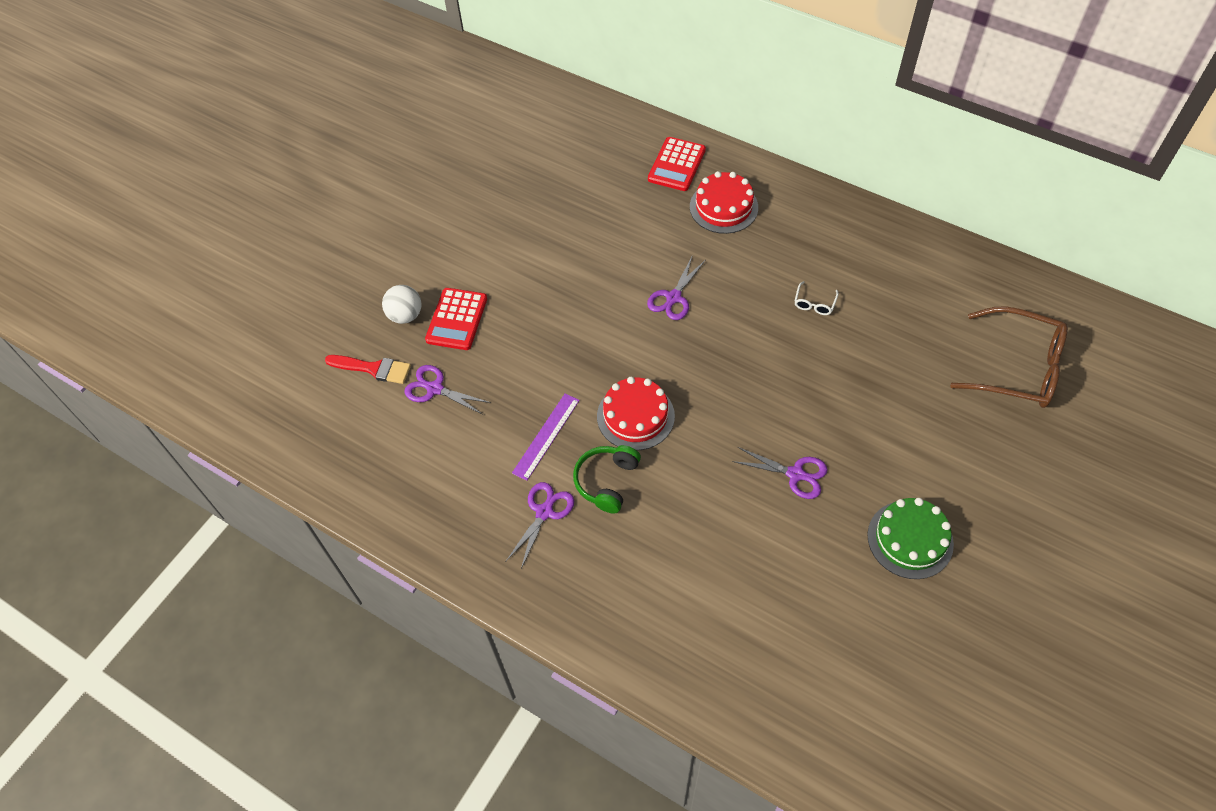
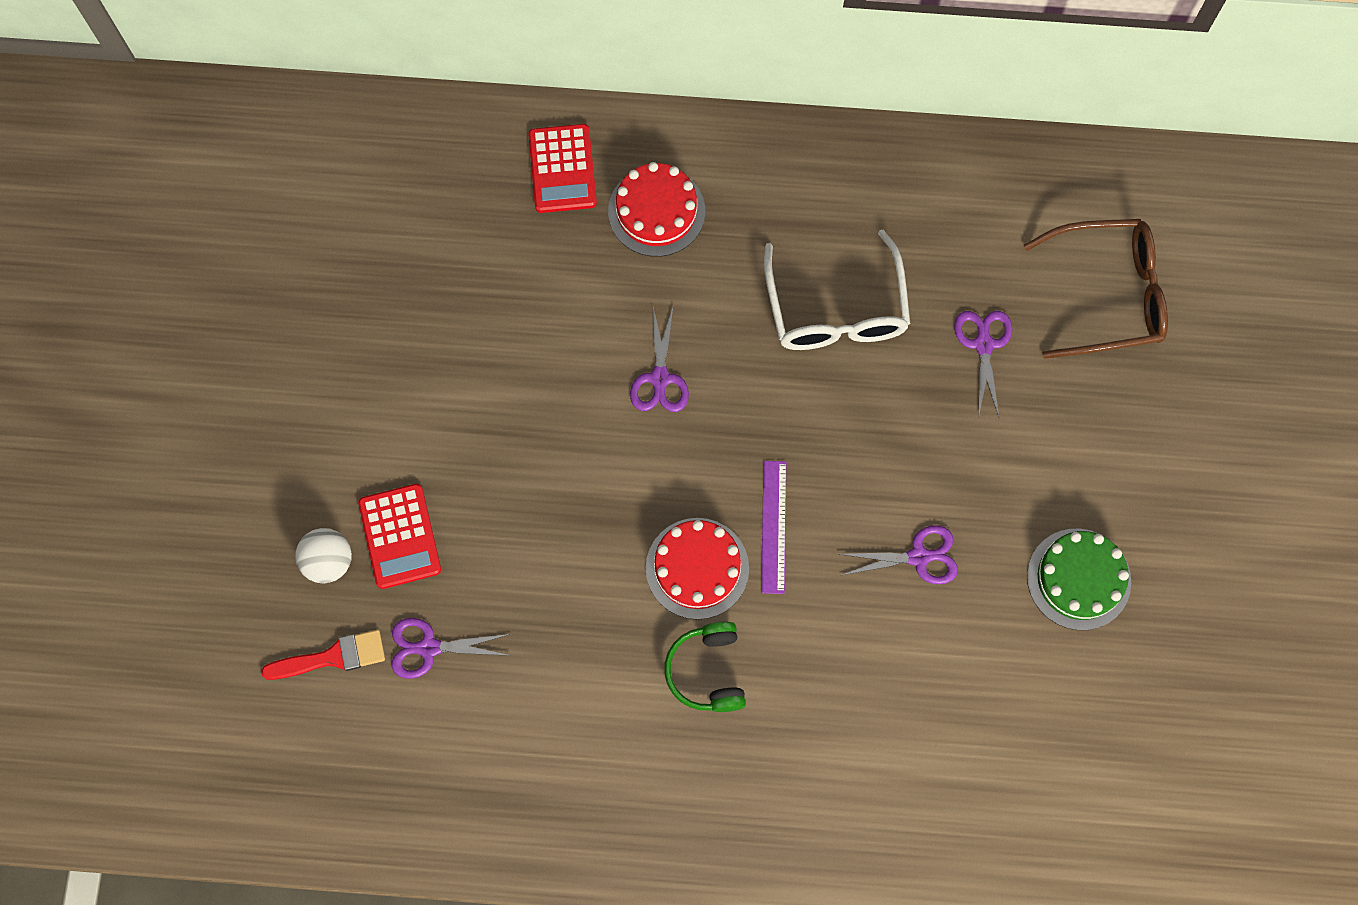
camera: 30 degrees left, 15 degrees up
(544, 512) = (655, 746): purple scissors -> purple scissors (983, 345)
(546, 436) = (603, 646): purple ruler -> purple ruler (773, 526)
(814, 303) = (836, 309): white glasses -> white glasses, size x2.50

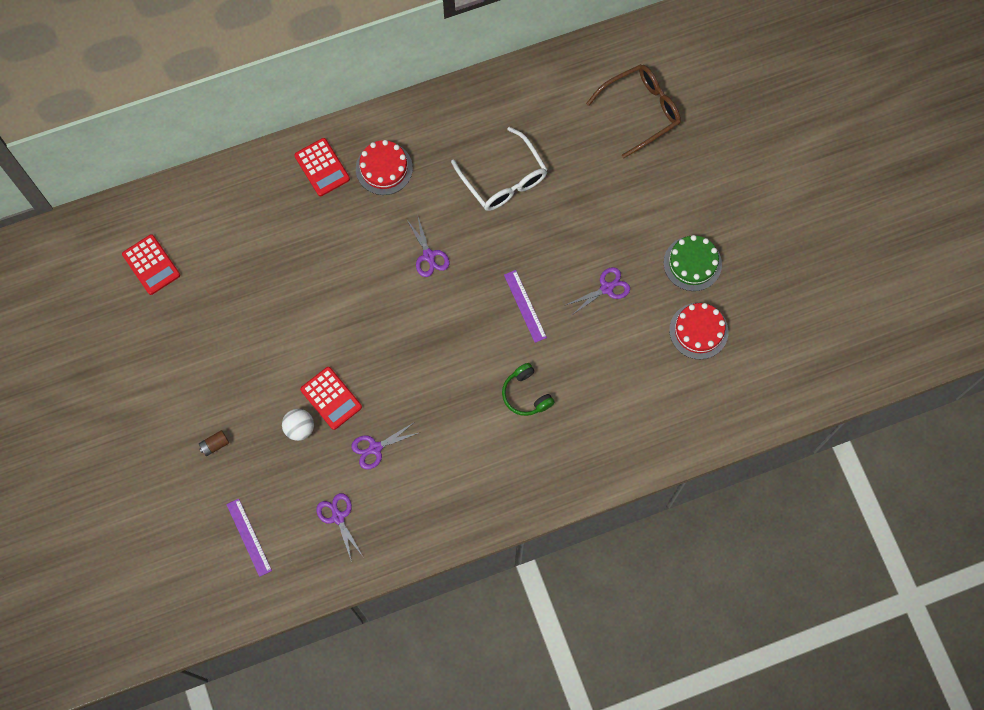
camera: 25 degrees left, 0 degrees up
(166, 699) = (249, 537): none -> purple ruler
(188, 528) = (215, 445): none -> brown battery
(234, 207) = (151, 265): none -> red calculator
(333, 657) = (327, 475): red brush -> none
(697, 568) = (495, 345): red cake -> red cake (698, 331)
(983, 345) = (589, 164): purple scissors -> purple scissors (338, 517)

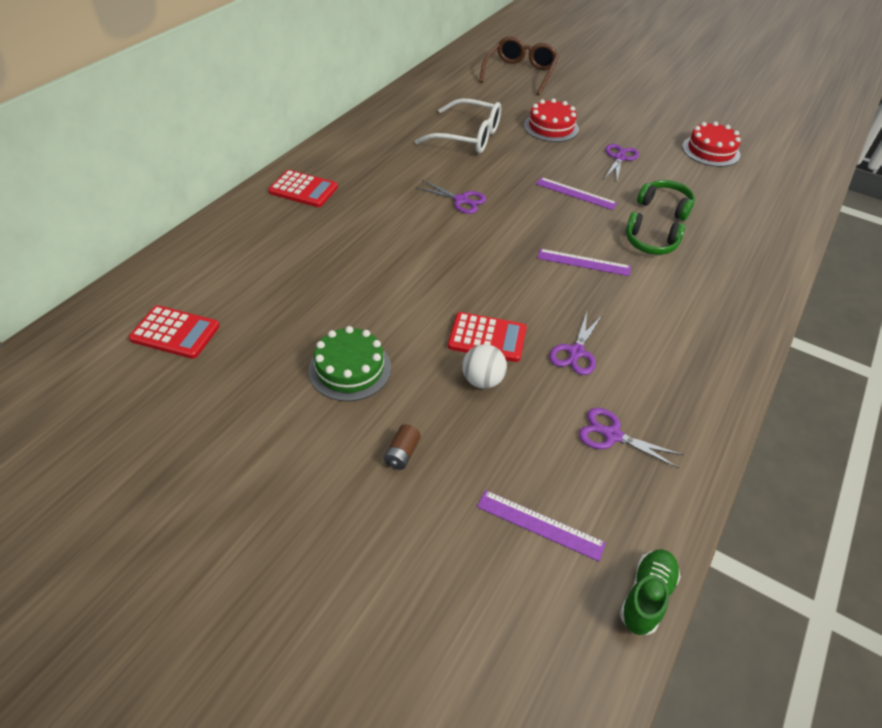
camera: 40 degrees left, 25 degrees down
(264, 609) = (646, 596): none -> green shoe
(384, 168) = (361, 169): red cake -> red cake (551, 127)
(457, 379) = (584, 262): none -> purple ruler
(582, 366) = (665, 206): none -> green headphones
(692, 263) = (655, 122): green cake -> green cake (350, 369)

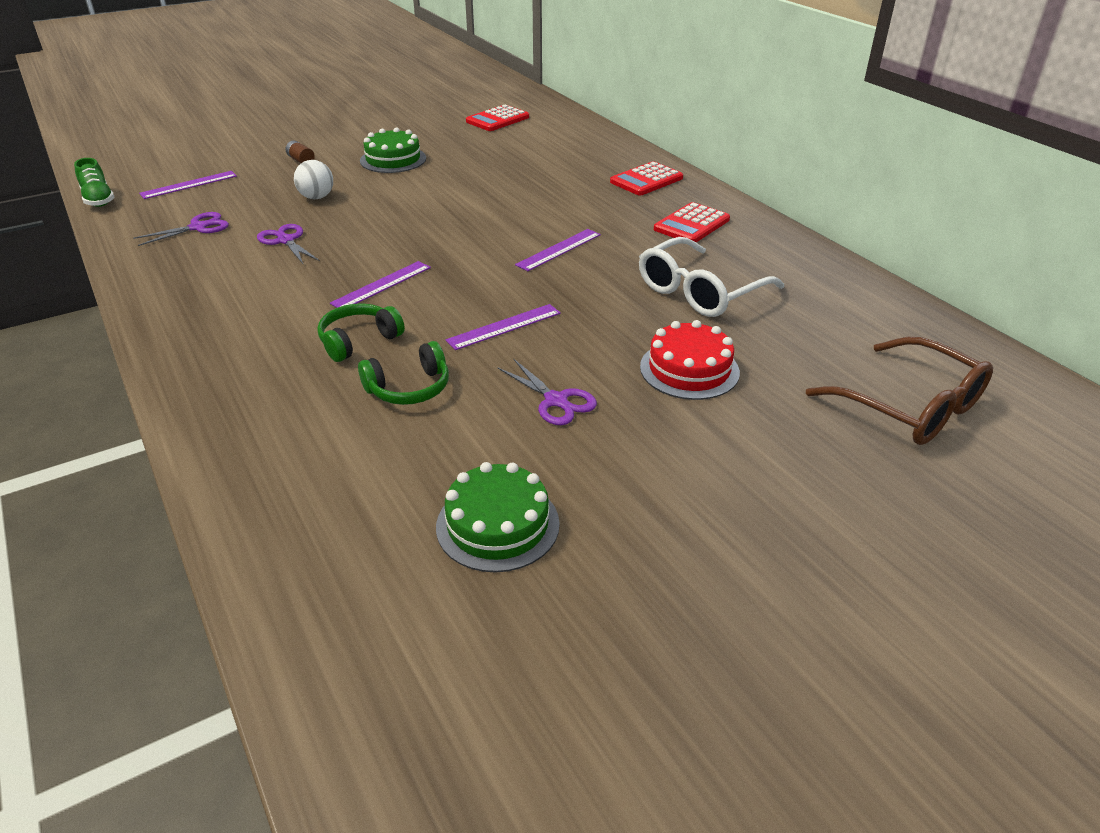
camera: 120 degrees right, 10 degrees down
(461, 200) = (559, 249): purple scissors -> purple ruler
(487, 338) = (354, 210): red calculator -> red calculator (691, 224)
(710, 151) = (497, 525): red cake -> green cake

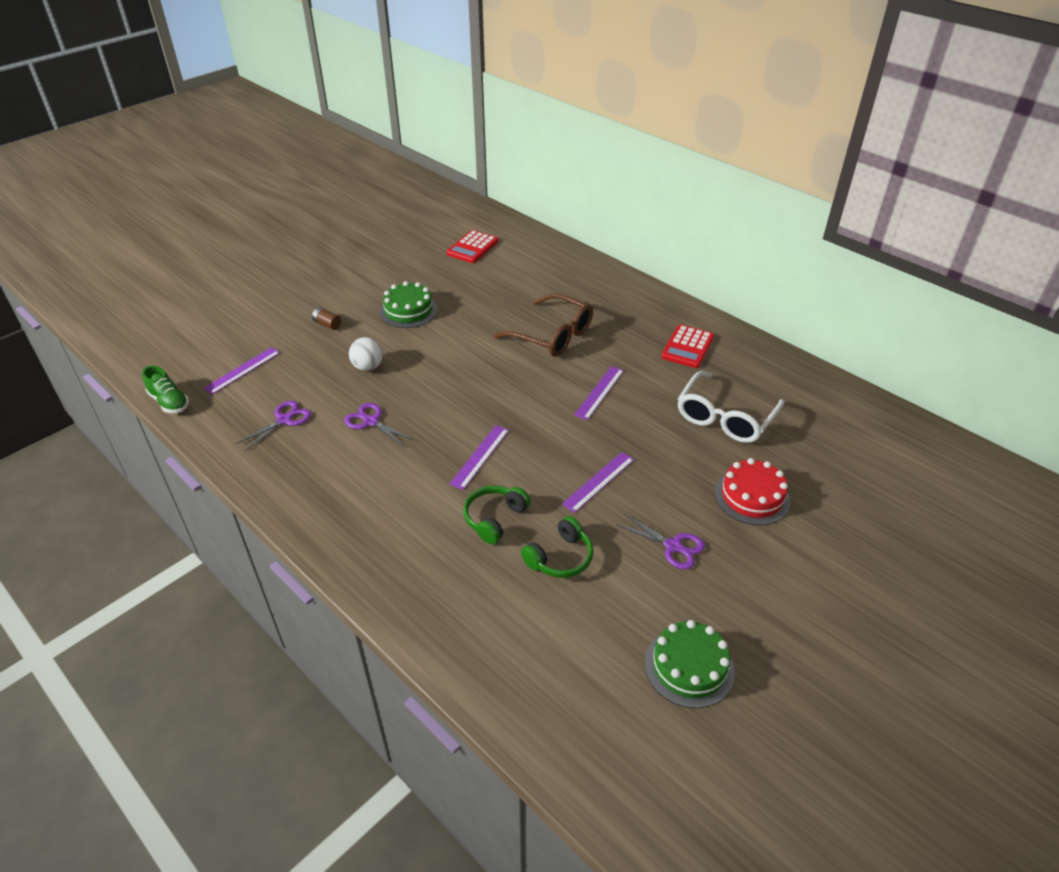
camera: 15 degrees left, 5 degrees up
(646, 180) = (630, 302): red calculator -> none
(910, 407) = (911, 500): brown glasses -> brown glasses (552, 335)

